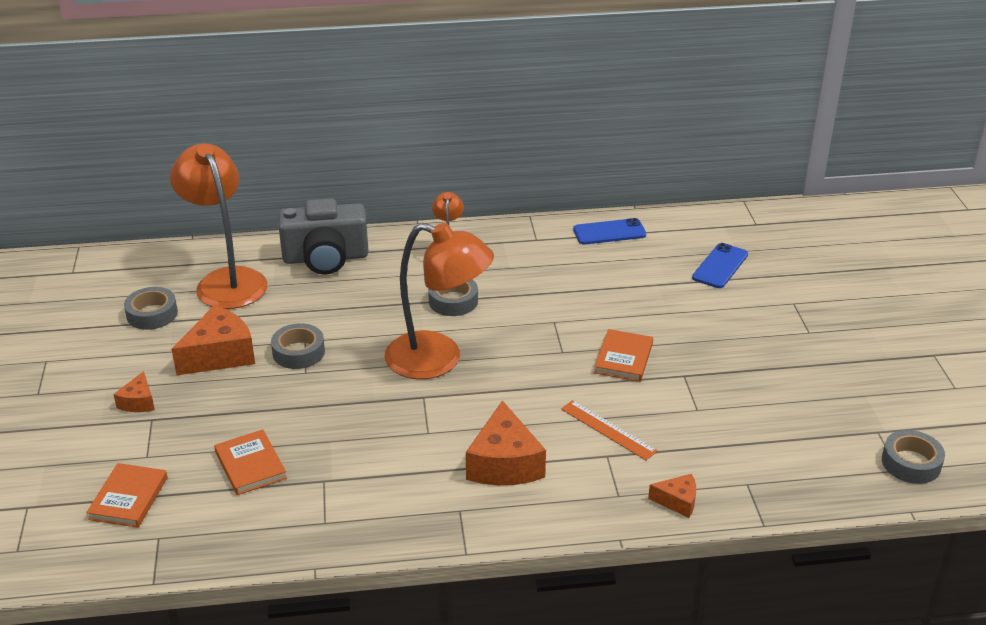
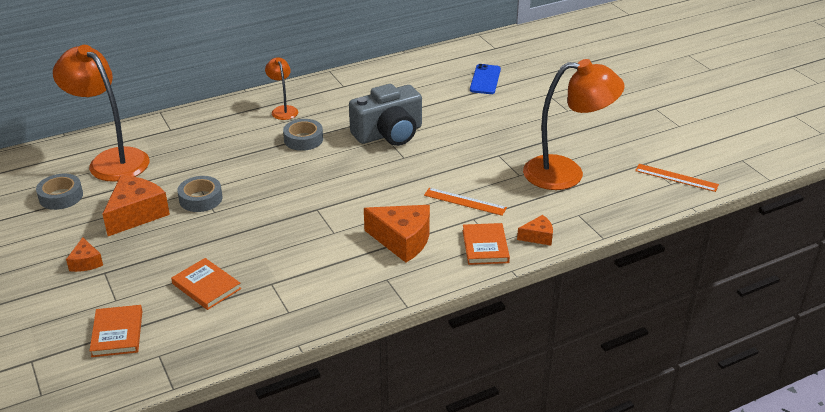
camera: 20 degrees left, 0 degrees up
(325, 258) = (185, 128): grey camera -> grey camera (389, 134)
(438, 360) = (314, 182): orange lamp -> orange lamp (566, 173)
(504, 463) = (402, 240): orange cheese -> orange cheese turned 45 degrees counterclockwise
(609, 232) = (394, 71): blue phone -> none
(623, 358) = (450, 152): orange book -> orange book (485, 246)
(911, 463) = (676, 178): grey tape -> orange ruler

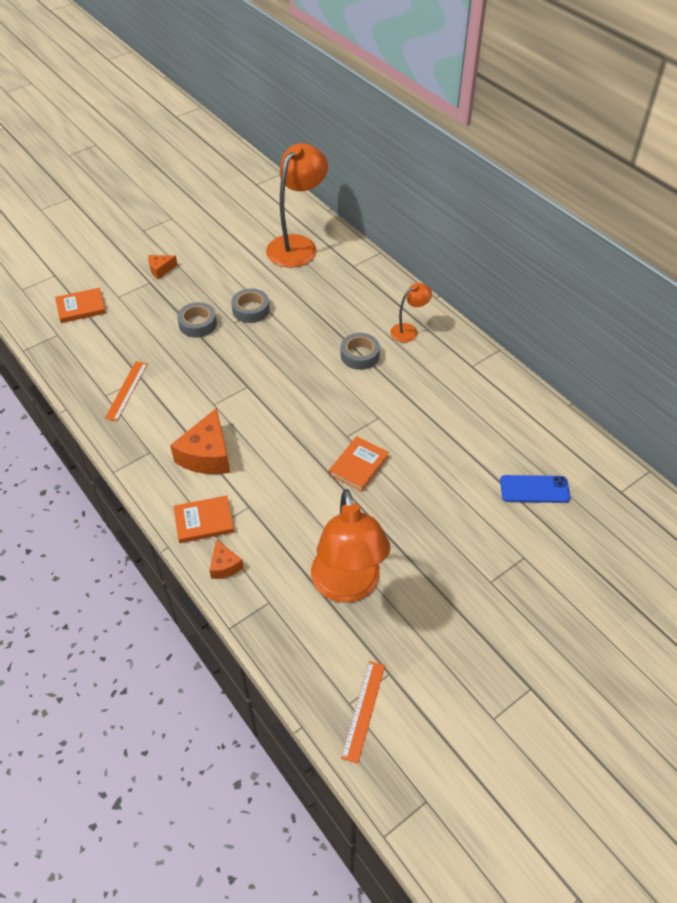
camera: 80 degrees right, 15 degrees up
(61, 196) = (241, 233): grey tape -> grey tape (198, 324)
(136, 214) = (224, 279): orange cheese -> none
(206, 286) = (135, 340): orange book -> orange book (358, 465)
(389, 134) = (388, 418): grey camera -> none
(465, 201) = (277, 496): orange ruler -> orange ruler (126, 390)

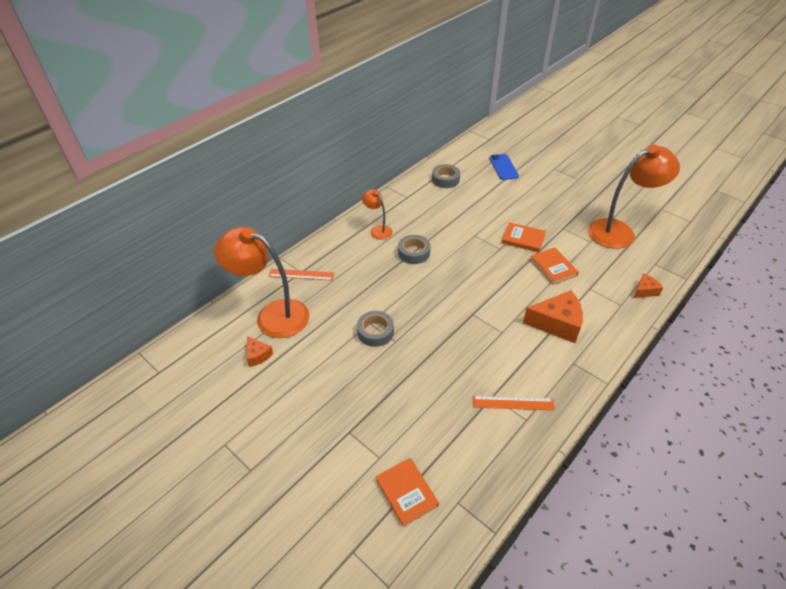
camera: 100 degrees left, 5 degrees down
(160, 270) = (325, 427): orange cheese -> orange cheese (258, 355)
(198, 324) = (405, 369): grey tape -> grey tape (445, 179)
(204, 521) = (617, 310): orange book -> orange book (553, 267)
(363, 710) = (689, 215): orange ruler -> orange ruler (301, 274)

